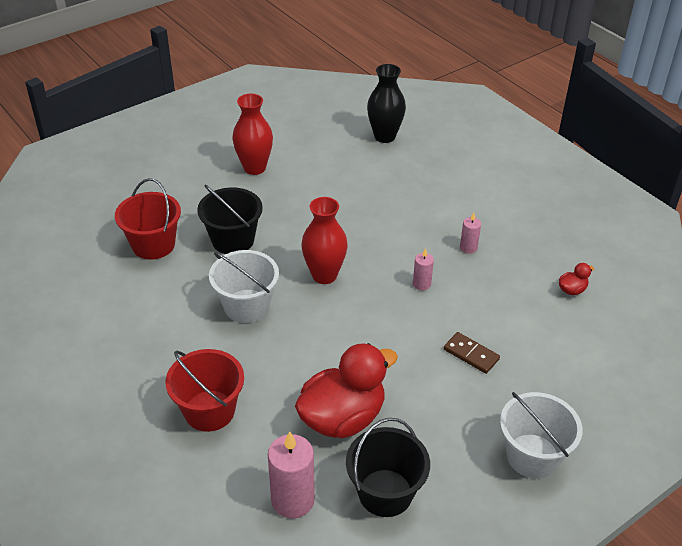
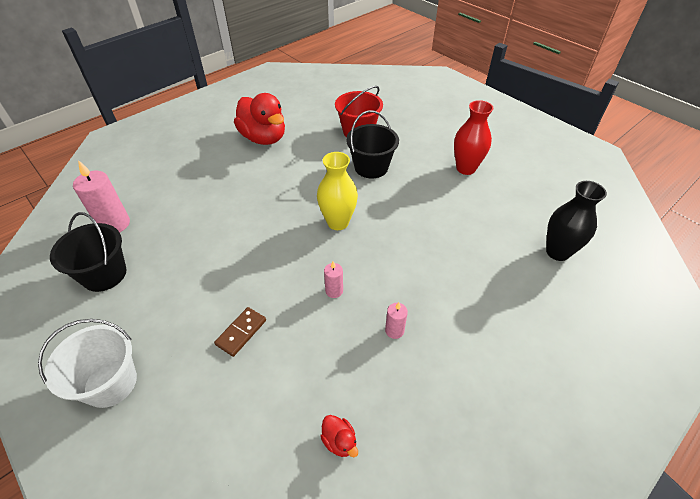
camera: 85 degrees right, 5 degrees up
(209, 410) = (200, 177): red bucket -> none
(246, 306) = (299, 182): white bucket -> none
(324, 275) = (338, 222): red vase -> yellow vase
(342, 418) = (181, 245): red duck -> red duck (263, 138)

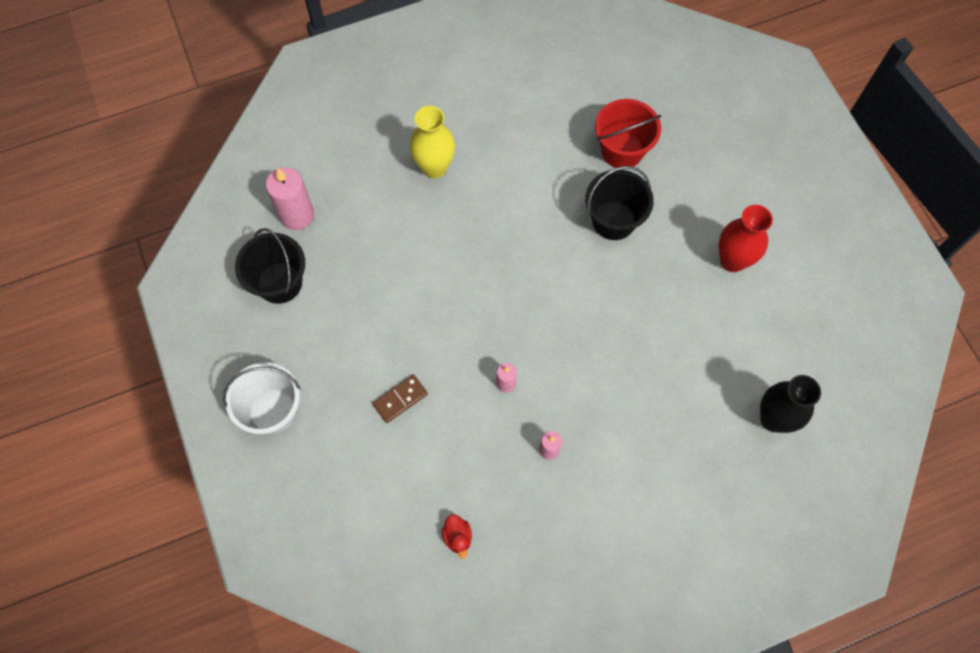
camera: 20 degrees right, 20 degrees up
(263, 138) = (496, 125): red duck -> none
(338, 222) = (541, 294): yellow vase -> yellow vase (434, 167)

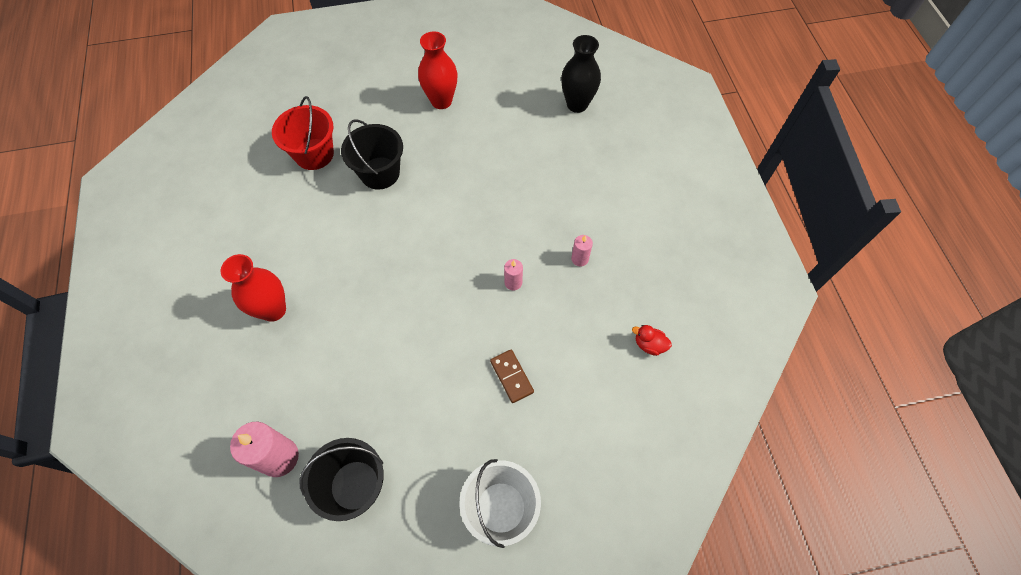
camera: 80 degrees left, 5 degrees down
(434, 167) = (273, 310): yellow vase -> red vase
(457, 537) = (649, 344): red duck -> red duck turned 150 degrees counterclockwise

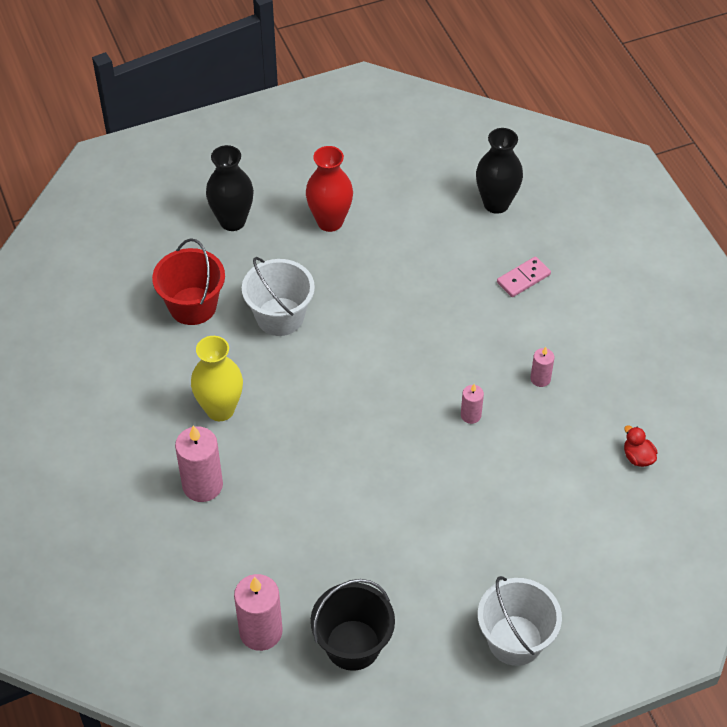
camera: 10 degrees left, 10 degrees down
(273, 310) = (202, 485): red vase -> pink candle
(308, 245) = (220, 409): none -> yellow vase
(366, 90) = (232, 221): none -> black vase
(380, 173) = (280, 317): black bucket -> white bucket
(512, 376) = (494, 512): brown domino -> none
(585, 169) = (523, 279): none -> pink domino
(649, 344) = (637, 457): red duck -> red duck turned 45 degrees clockwise

